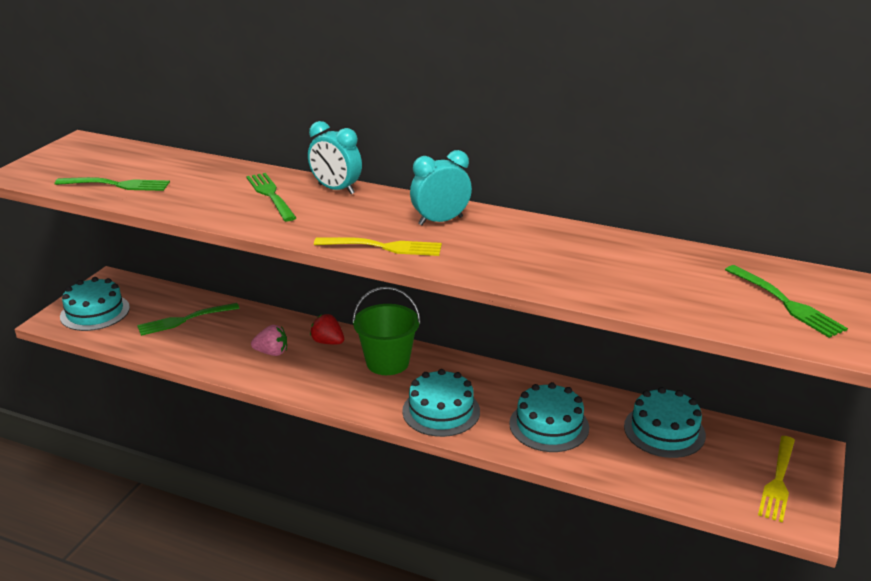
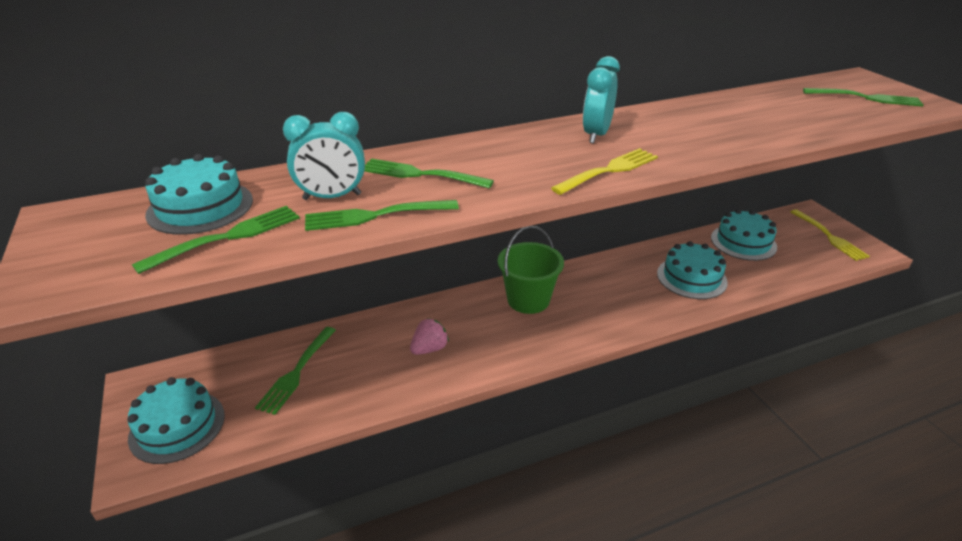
camera: 45 degrees left, 5 degrees up
(198, 207) = (376, 215): none -> green fork
(328, 342) = (459, 312): red strawberry -> none
(336, 189) = (464, 146): turquoise clock -> turquoise clock (332, 197)
(441, 411) = (622, 311): turquoise cake -> turquoise cake (200, 207)

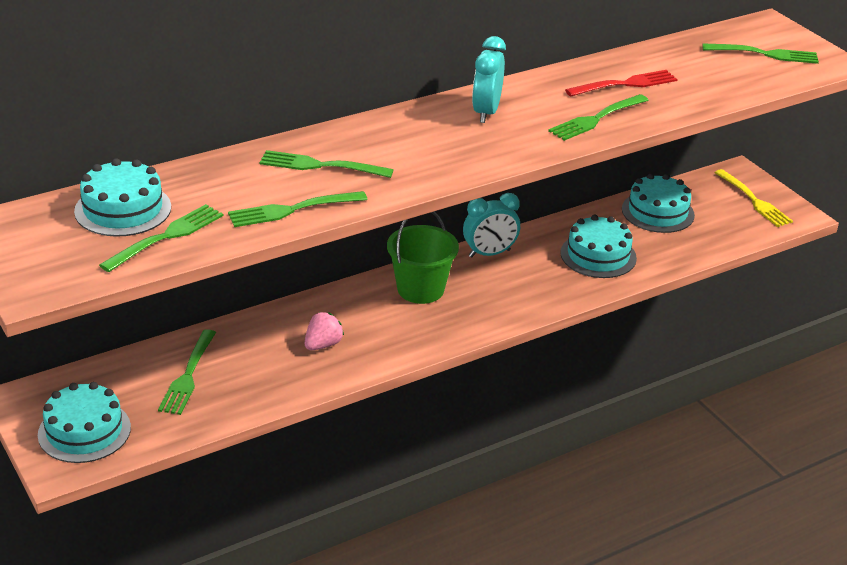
camera: 10 degrees left, 0 degrees up
(332, 197) = (244, 193): turquoise clock -> turquoise clock (489, 253)
(608, 171) = (500, 154): yellow fork -> none
(708, 143) = (597, 118): none -> green fork
(733, 117) = (624, 84): none -> red fork

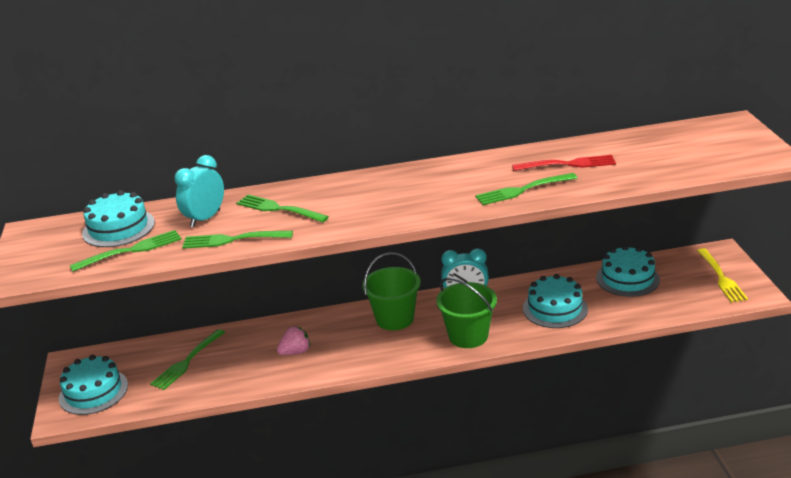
camera: 25 degrees right, 5 degrees down
(486, 112) = (435, 178): turquoise clock -> turquoise clock (205, 218)
(519, 299) = (468, 336): none -> green bucket
(764, 54) = (712, 147): green fork -> none

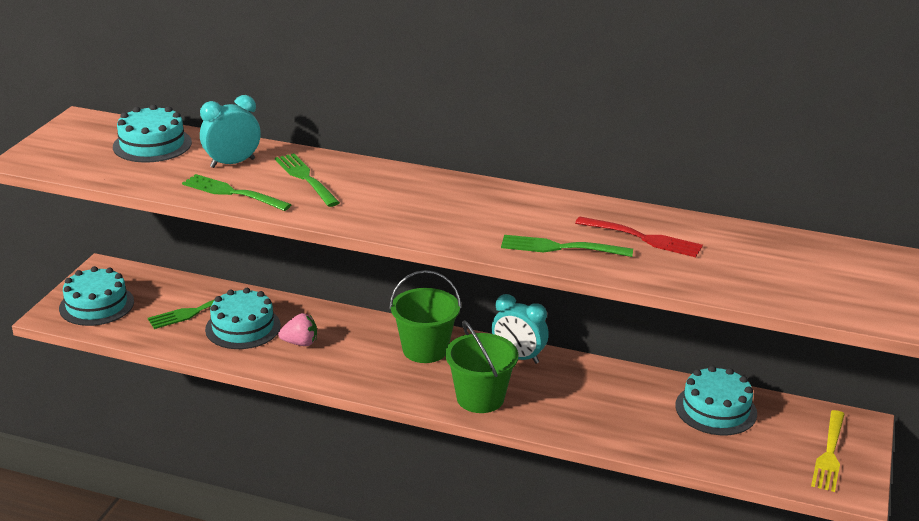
camera: 25 degrees right, 0 degrees up
(130, 251) = (138, 170): green fork -> none
(555, 308) = (600, 408): turquoise cake -> turquoise cake (243, 327)

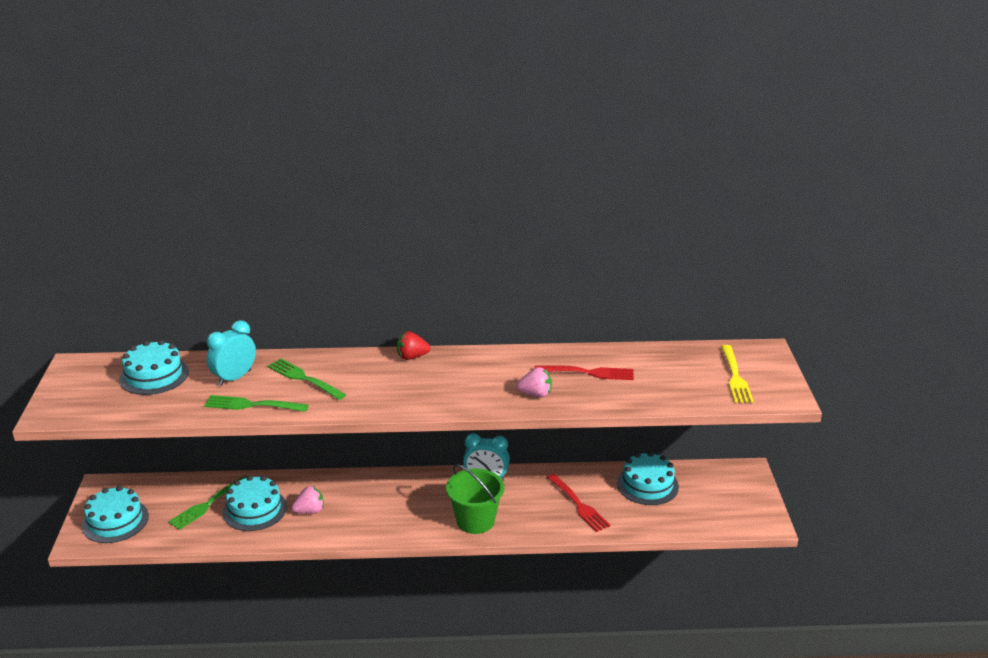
camera: 20 degrees left, 0 degrees up
(425, 349) = (412, 491): green bucket -> none
(441, 180) = (412, 357): none -> red strawberry
(561, 247) = (535, 394): green fork -> pink strawberry
(615, 410) = (578, 504): none -> red fork
(829, 453) = (738, 498): yellow fork -> yellow fork (735, 376)

